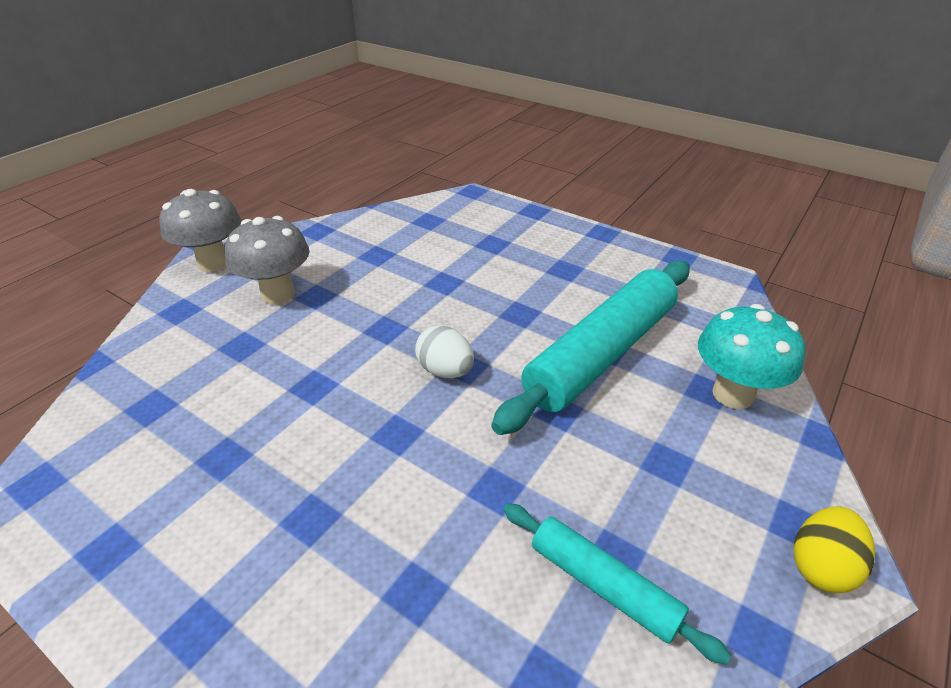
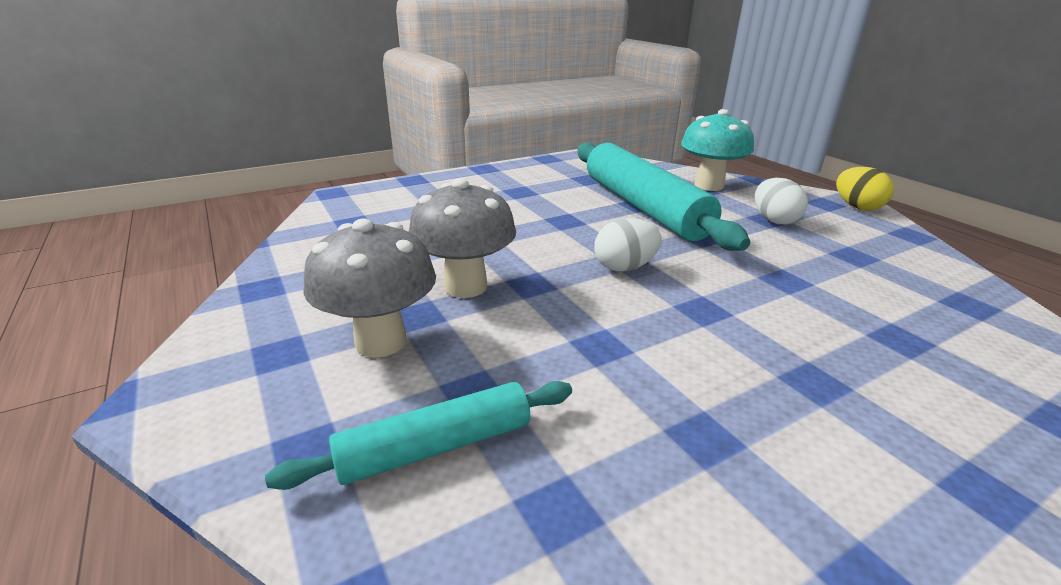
camera: 65 degrees left, 10 degrees down
(214, 263) = (208, 392): grey mushroom -> grey mushroom (465, 286)
(603, 585) = (881, 265): turquoise rolling pin -> turquoise rolling pin (435, 446)
(665, 468) = (774, 220): none -> white egg

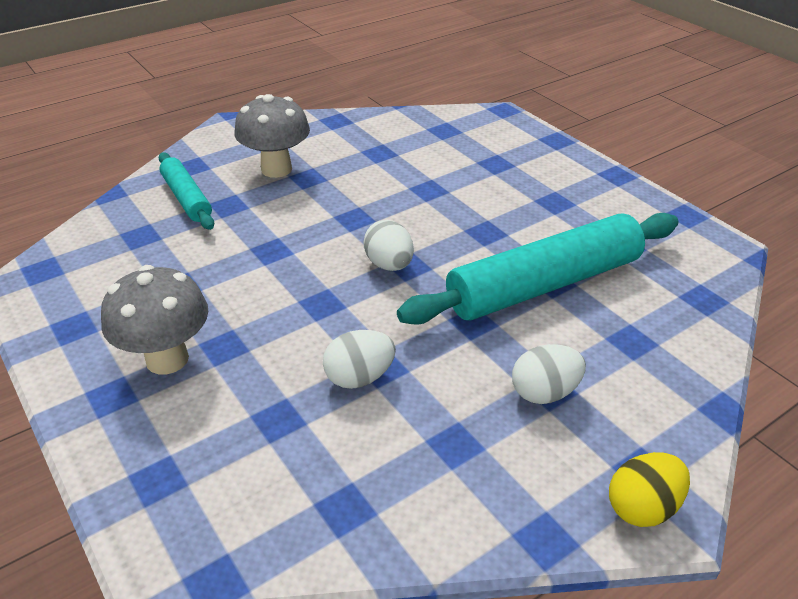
camera: 85 degrees right, 10 degrees up
(465, 286) = (345, 190): grey mushroom -> grey mushroom (167, 359)
(709, 185) = (655, 350): turquoise mushroom -> none
(808, 291) = (359, 377): none -> white egg

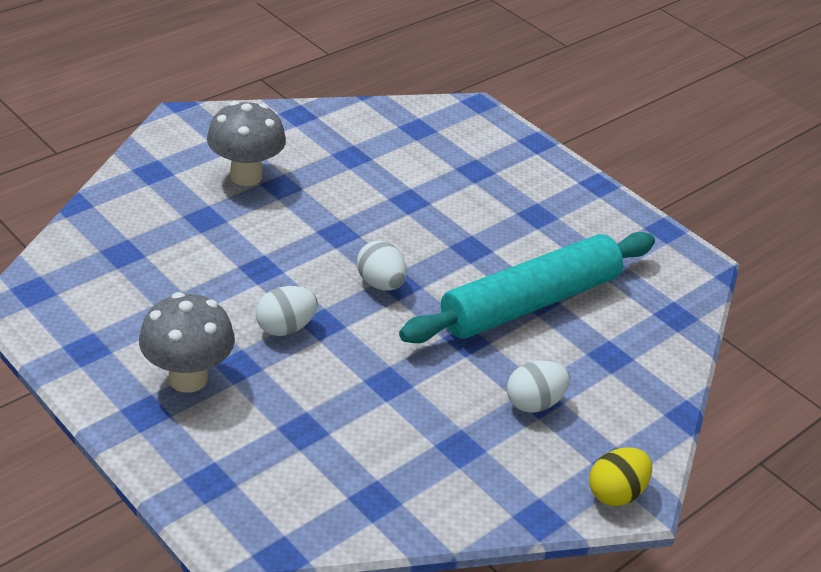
camera: 10 degrees left, 0 degrees up
(187, 198) = (159, 210): turquoise rolling pin -> none
(359, 377) = (369, 392): white egg -> white egg (285, 328)

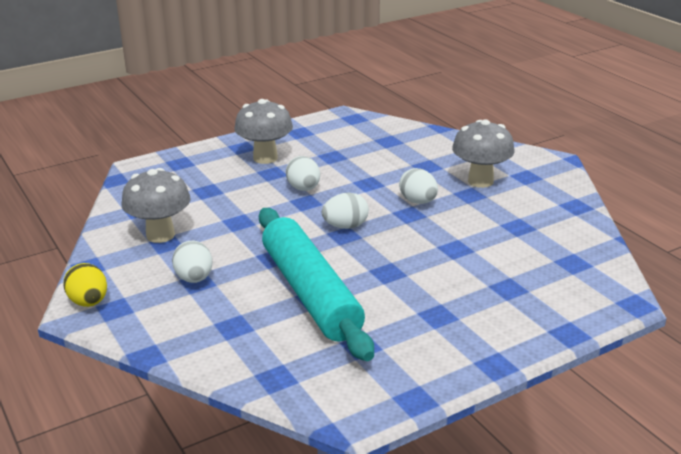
camera: 105 degrees right, 10 degrees down
(307, 226) = (418, 201): none -> white egg
(442, 457) = (160, 235): none -> grey mushroom

